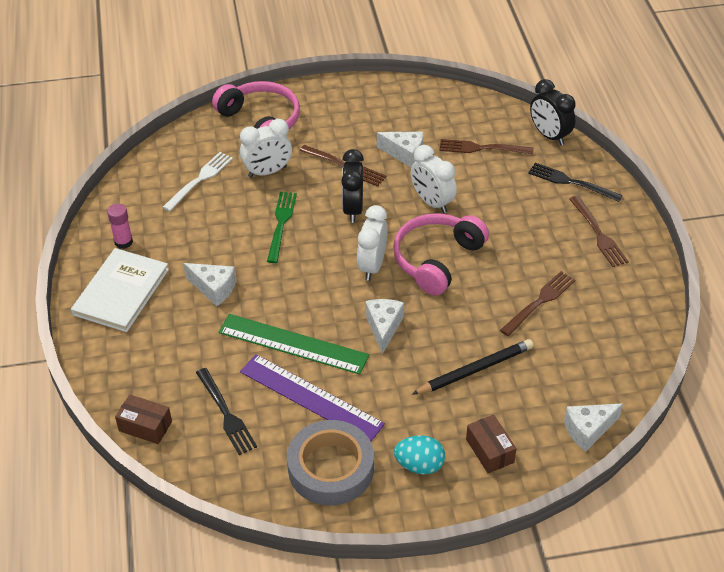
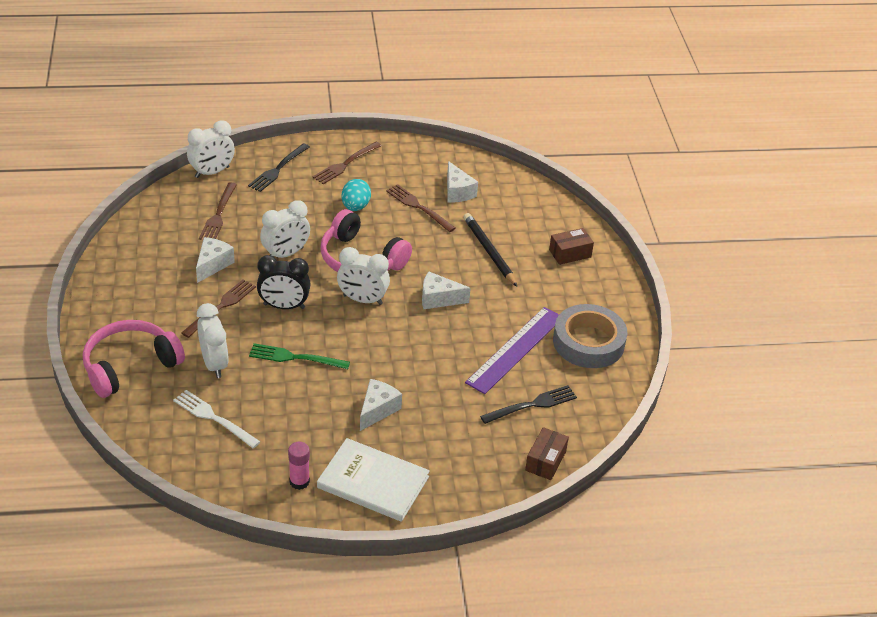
camera: 90 degrees left, 5 degrees down
(293, 344) = (453, 357): green ruler -> none
(419, 465) = (584, 292): turquoise egg -> turquoise egg (355, 207)
(549, 135) = (212, 172): black clock -> white clock
(588, 430) = (550, 202): white cheese -> white cheese (457, 192)
(598, 234) = (345, 164): brown fork -> brown fork turned 150 degrees clockwise

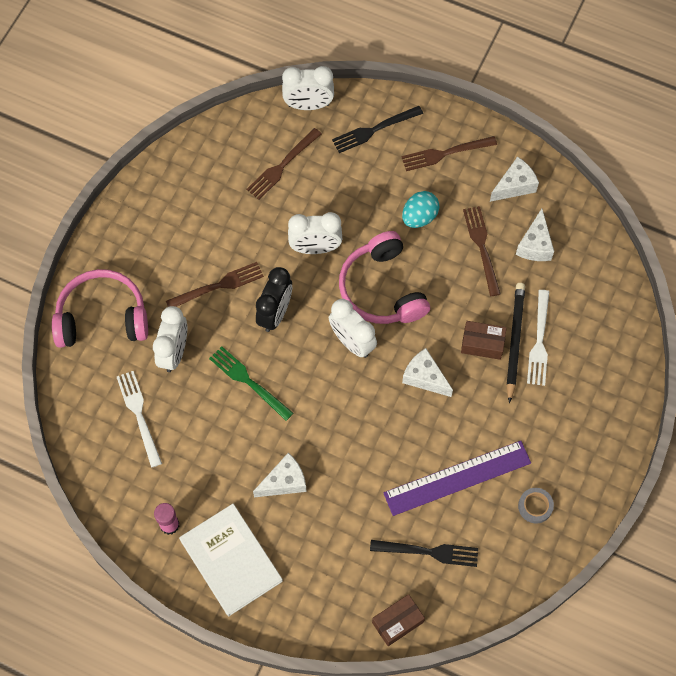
camera: 35 degrees right, 25 degrees up
(213, 264) = (241, 229): white cheese -> white cheese (514, 186)
(284, 306) = (275, 313): black clock -> black clock turned 105 degrees counterclockwise
(508, 245) = (539, 342): none -> white fork
(570, 253) = (595, 384): brown box -> brown box (482, 344)
(588, 342) = (535, 506): grey tape -> grey tape, size x0.44

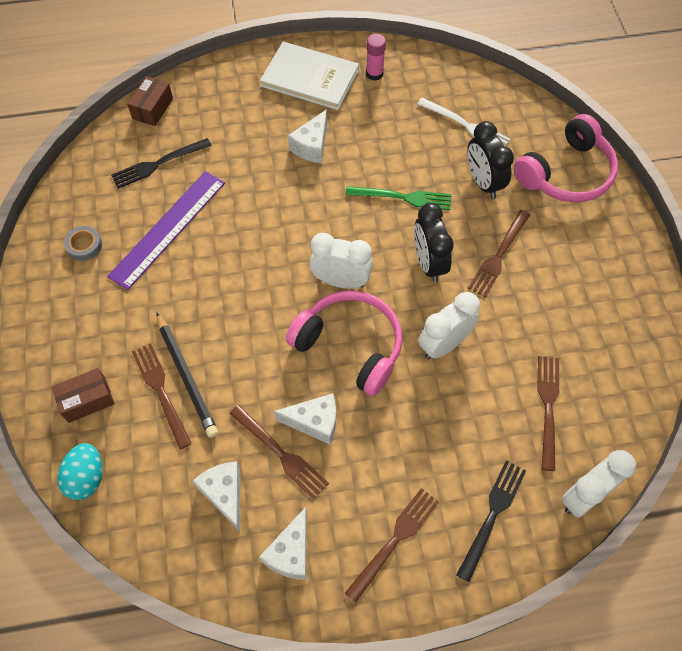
camera: 145 degrees right, 5 degrees down
(174, 352) = (483, 182): white clock -> black clock
(419, 217) = (368, 444): turquoise egg -> turquoise egg (87, 478)
(424, 377) = (252, 291): white cheese -> white cheese (314, 422)
(482, 344) = (217, 354): brown box -> brown box (87, 400)
(539, 342) = (160, 391): white fork -> brown fork

